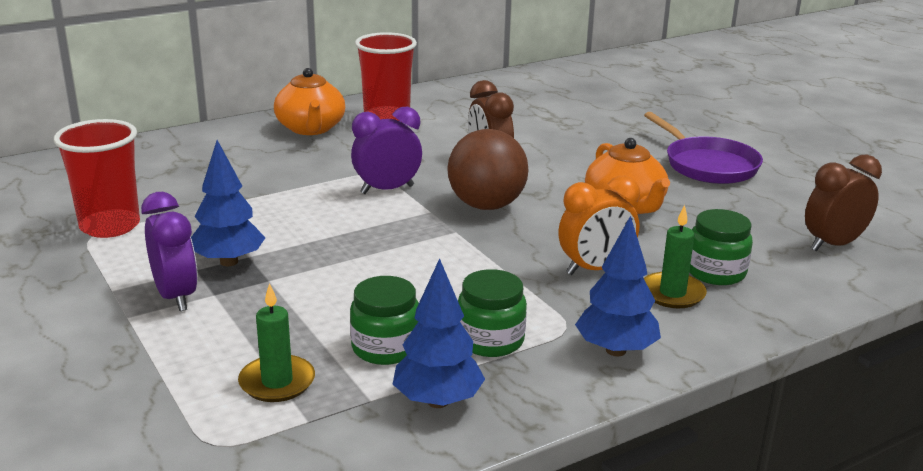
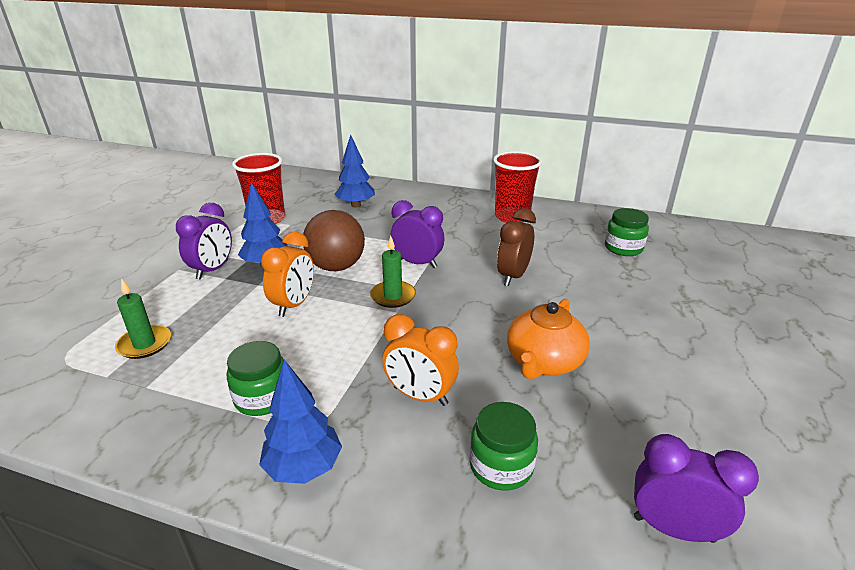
camera: 50 degrees right, 5 degrees up
(311, 128) = (456, 206): orange teapot -> none
(350, 275) = (294, 305): none -> orange clock
(385, 348) = (215, 361): green jar -> green jar (623, 248)
(438, 401) = (163, 414): blue tree -> blue tree (356, 205)
(486, 205) = (450, 305): brown ball -> brown ball (336, 267)
(672, 293) = (431, 456): green candle -> green candle (393, 296)
(707, 165) = (692, 369): purple pan -> none
(833, 245) = (673, 528): brown clock -> purple clock

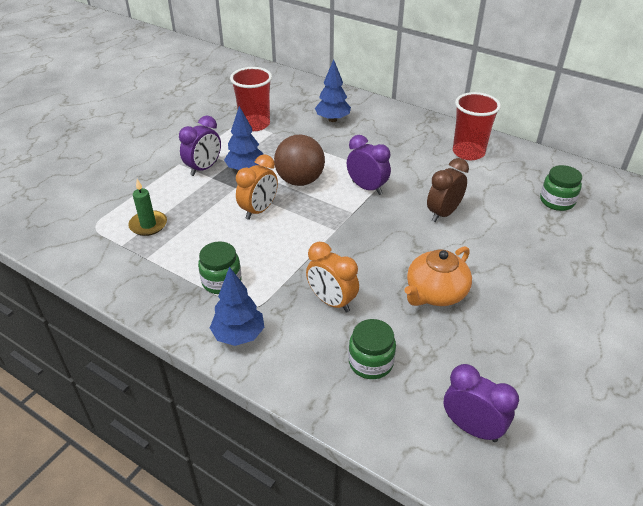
camera: 15 degrees right, 10 degrees up
(393, 296) = (337, 216): green candle -> none

